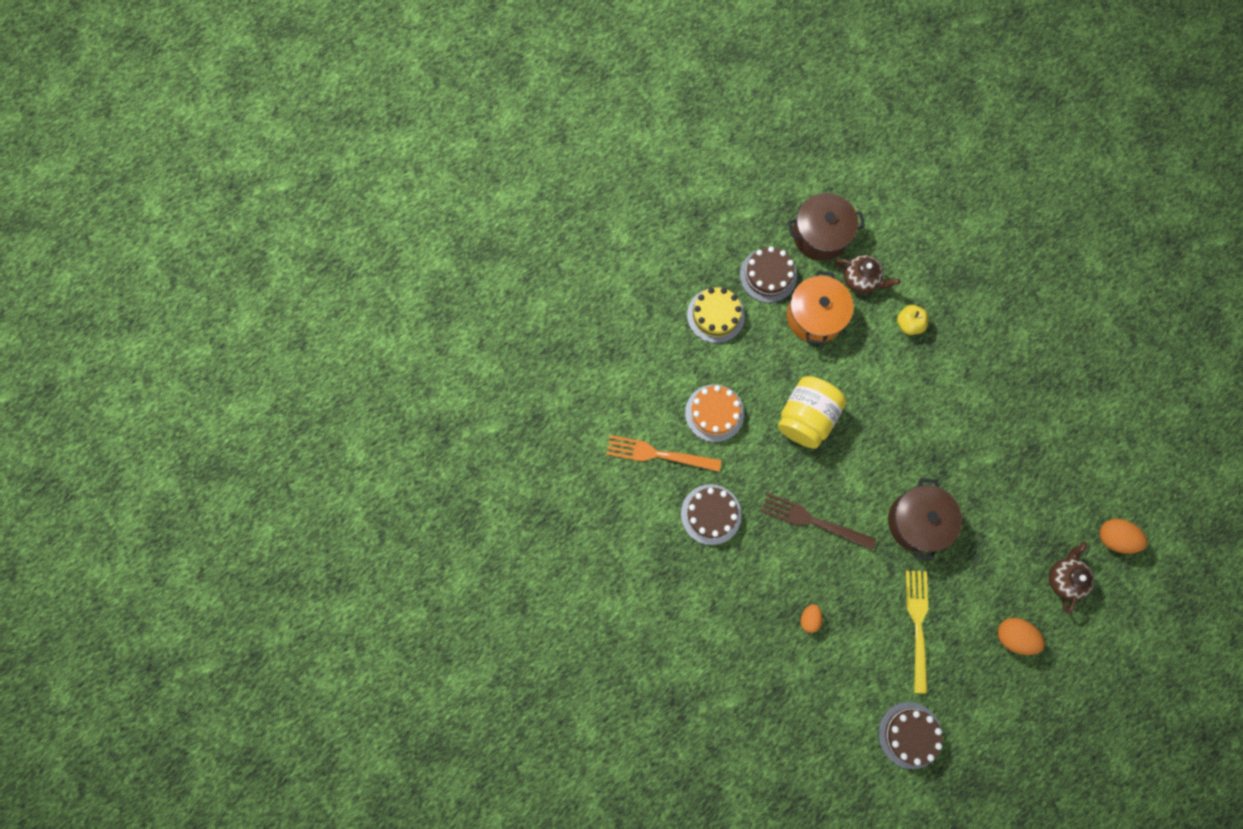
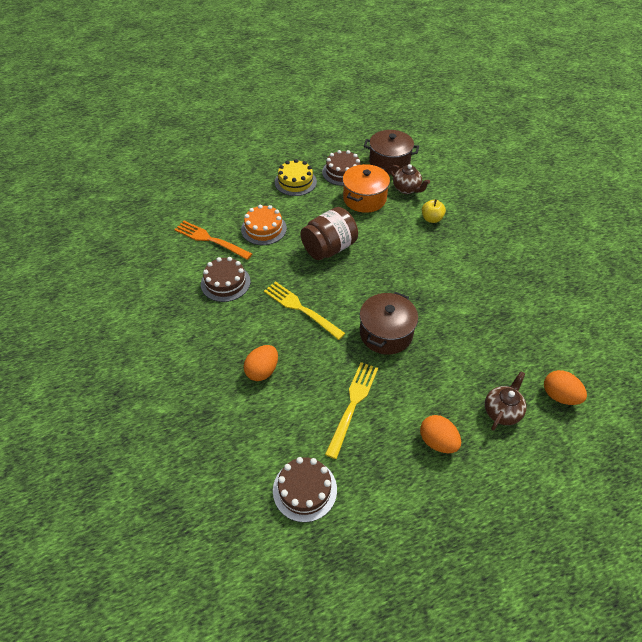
camera: 20 degrees right, 25 degrees down
(806, 417) = (329, 248): yellow jar -> brown jar
(809, 618) = (262, 371): orange egg -> orange egg, size x1.57
(812, 521) = (300, 309): brown fork -> yellow fork

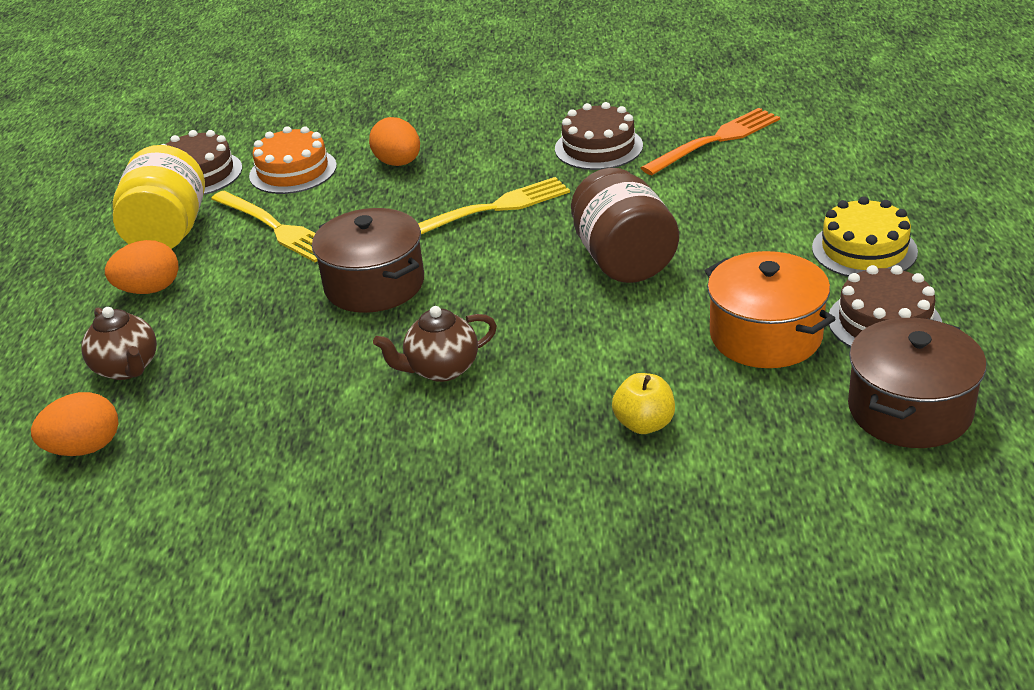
camera: 115 degrees right, 15 degrees down
(264, 229) = (719, 195): orange cake -> orange cake (293, 171)
(379, 467) = (168, 232): none -> yellow jar
(407, 189) = (778, 412): brown teapot -> brown teapot (441, 369)

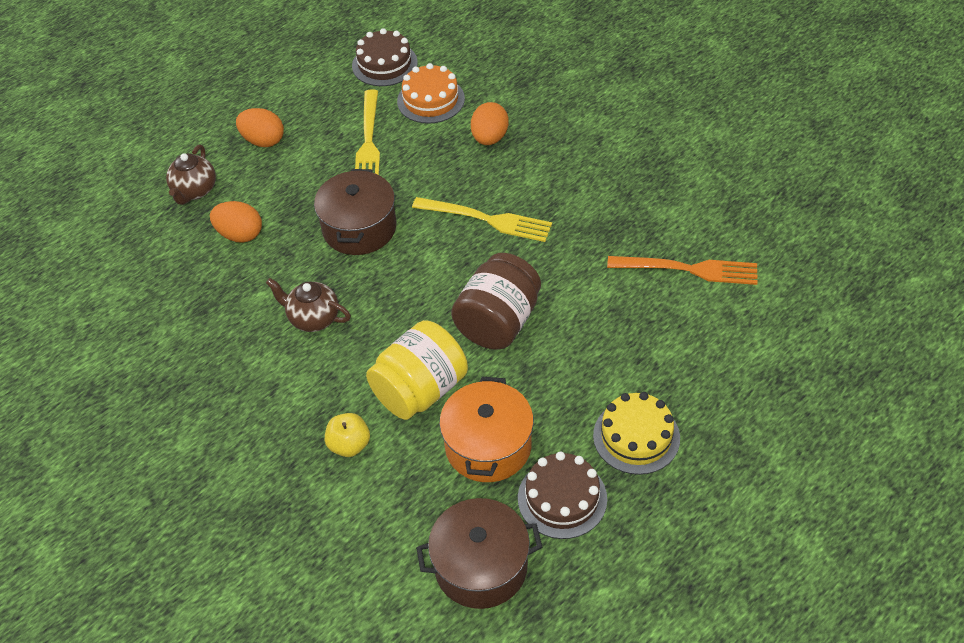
camera: 45 degrees right, 15 degrees up
(85, 448) = (125, 230): orange egg -> orange egg (240, 234)
(168, 232) = (318, 102): yellow jar -> yellow jar (420, 390)
(598, 147) = (612, 217): brown cake -> none

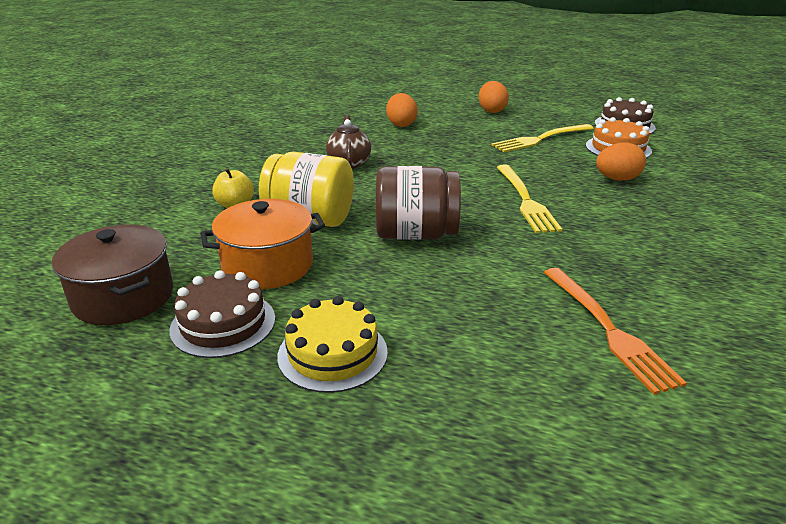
camera: 60 degrees right, 20 degrees down
(195, 191) = (423, 105): brown teapot -> none
(359, 228) = (452, 156): brown pot -> none

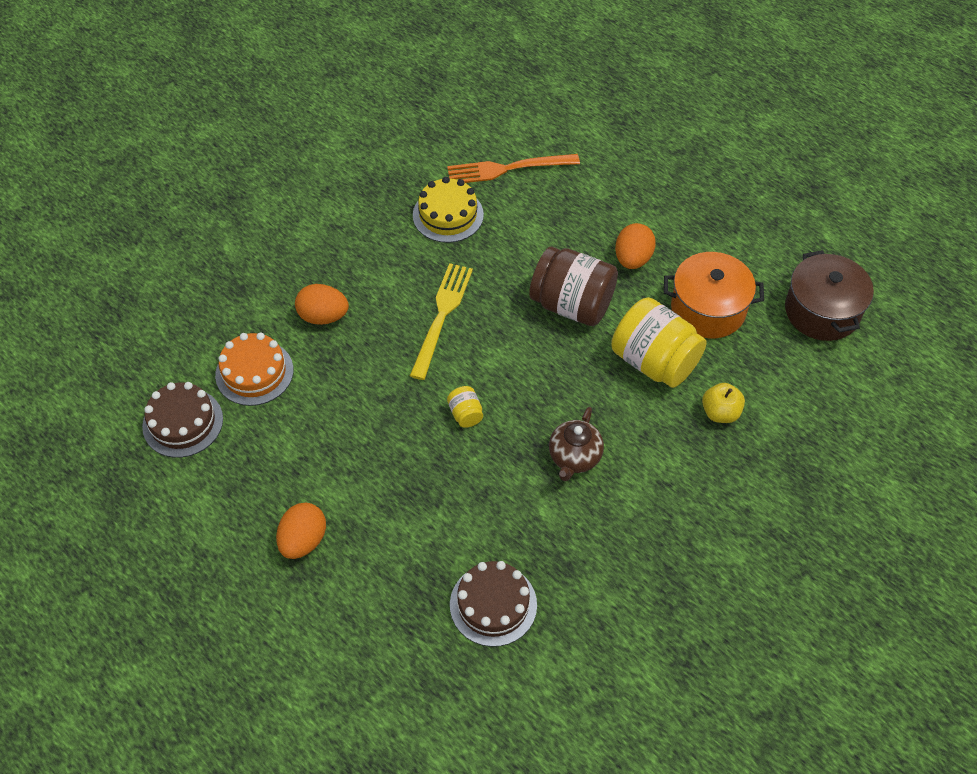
camera: 155 degrees left, 25 degrees up
(223, 324) = (751, 259): brown cake -> brown cake (493, 604)
(332, 353) = (686, 211): yellow cake -> yellow cake (448, 215)
(401, 124) = (456, 544): orange egg -> orange egg (632, 259)
(448, 163) = (465, 414): none -> yellow jar
(540, 139) = (318, 429): yellow fork -> none
(609, 330) = (507, 169): orange fork -> orange fork turned 105 degrees counterclockwise

